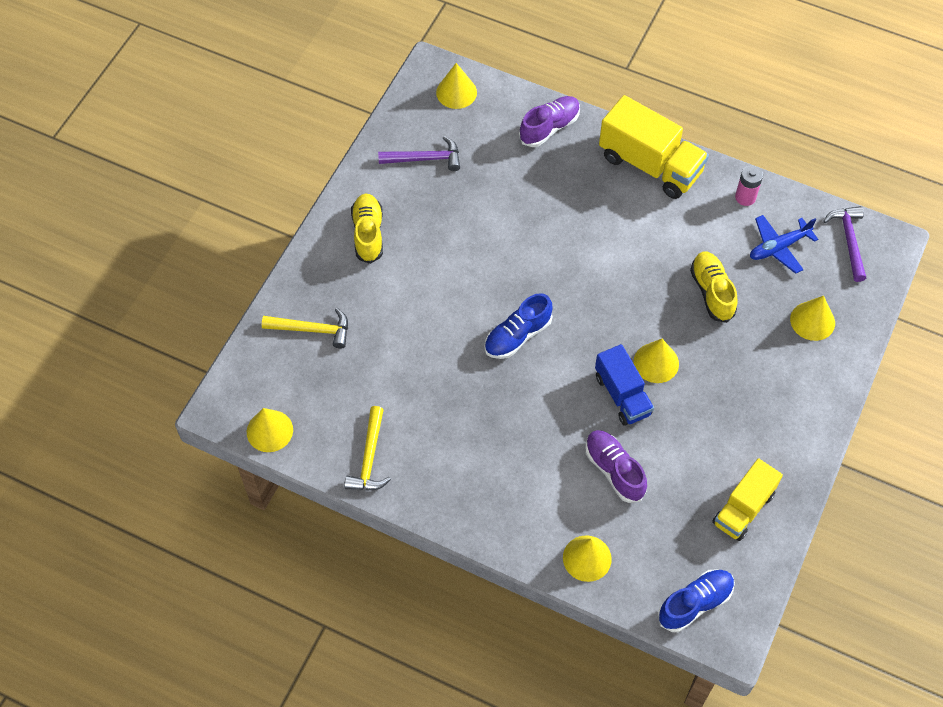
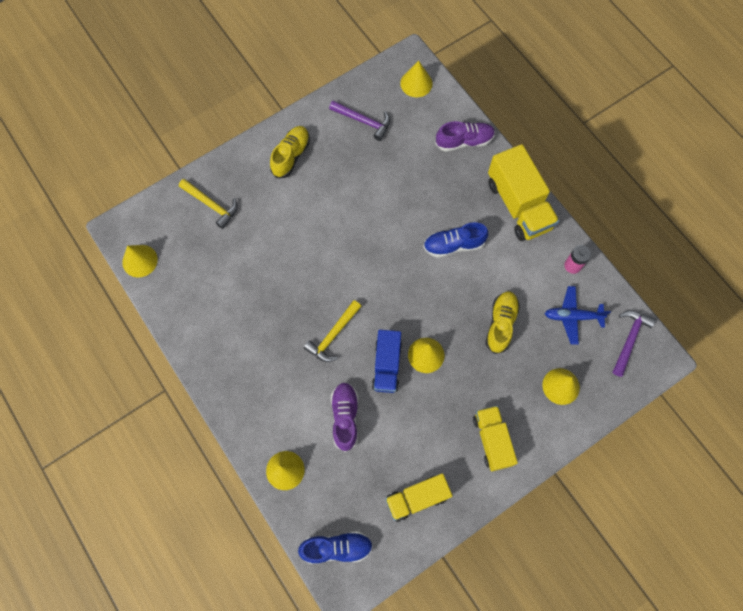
camera: 30 degrees right, 10 degrees up
(369, 458) = (190, 315): yellow hammer -> yellow hammer (333, 335)
(517, 336) = (343, 282): blue shoe -> blue shoe (453, 245)
(780, 410) = (492, 440): none -> yellow truck

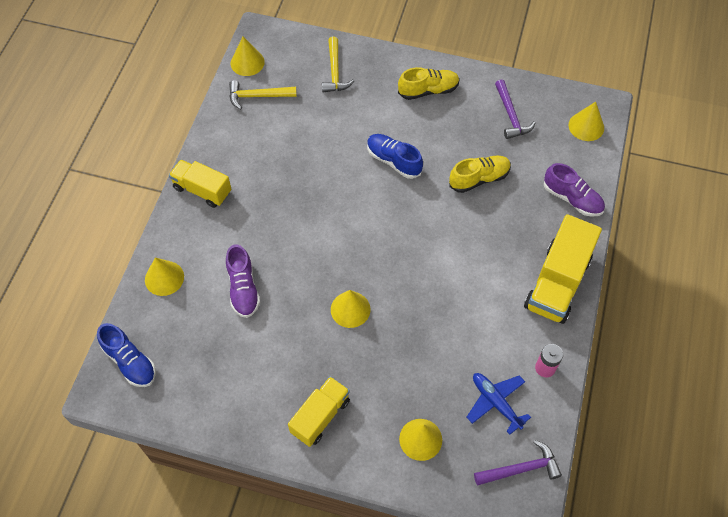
camera: 50 degrees right, 10 degrees down
(333, 335) = (305, 229): yellow hammer -> yellow hammer (258, 96)
(345, 417) = (243, 288): purple shoe -> purple shoe turned 120 degrees clockwise
(386, 365) = (314, 287): blue truck -> none
(417, 498) = (219, 392): yellow truck -> yellow truck (202, 190)
(453, 245) = (468, 259): blue shoe -> blue shoe (393, 161)
(500, 324) = (432, 348): yellow shoe -> yellow shoe (479, 179)

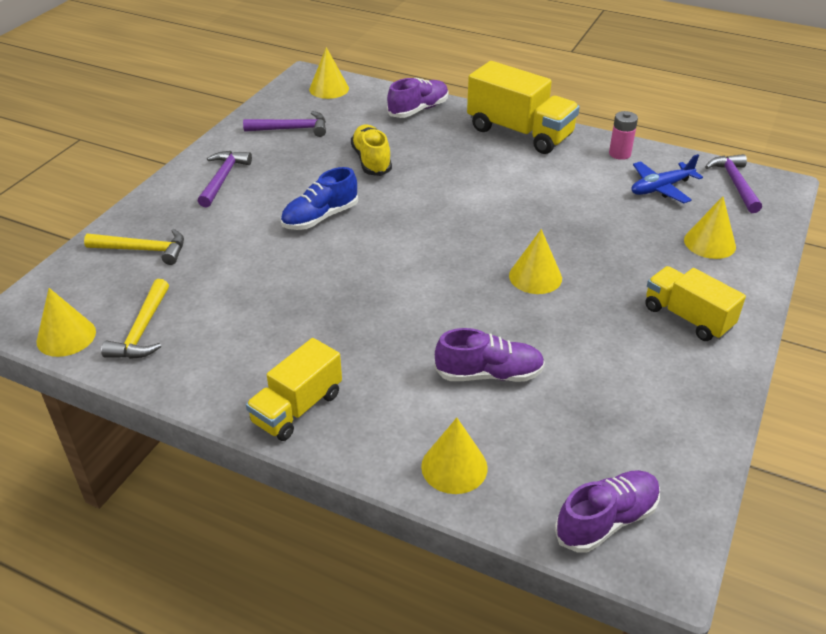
camera: 80 degrees left, 20 degrees down
(130, 361) = (606, 520): blue shoe -> purple shoe
(428, 90) = (223, 179): yellow shoe -> purple hammer

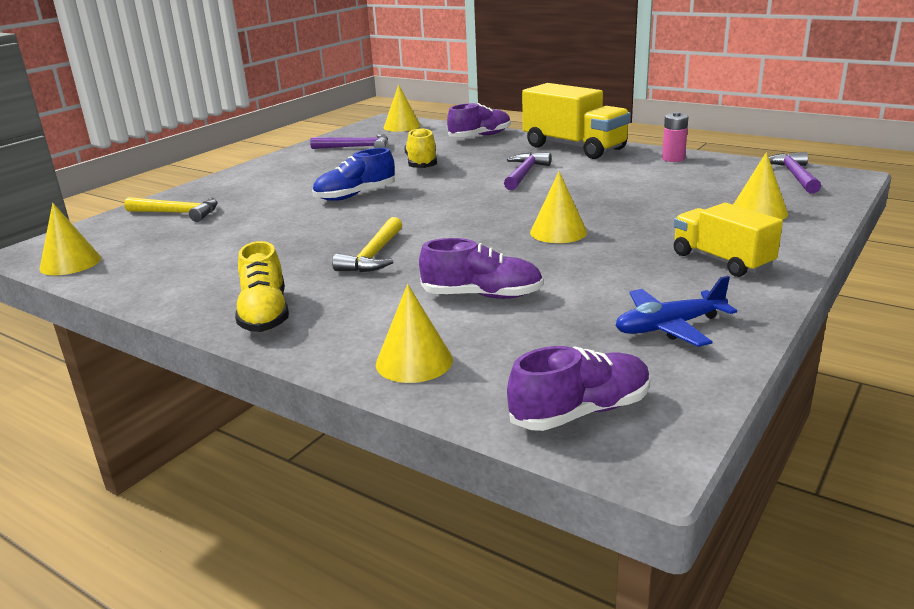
camera: 10 degrees right, 15 degrees down
(142, 330) = (144, 260): yellow hammer -> yellow hammer (374, 255)
(223, 179) = (276, 174): purple hammer -> purple hammer (524, 174)
(297, 408) = (265, 314): yellow truck -> yellow shoe
(661, 188) = (712, 178): blue plane -> blue plane (669, 327)

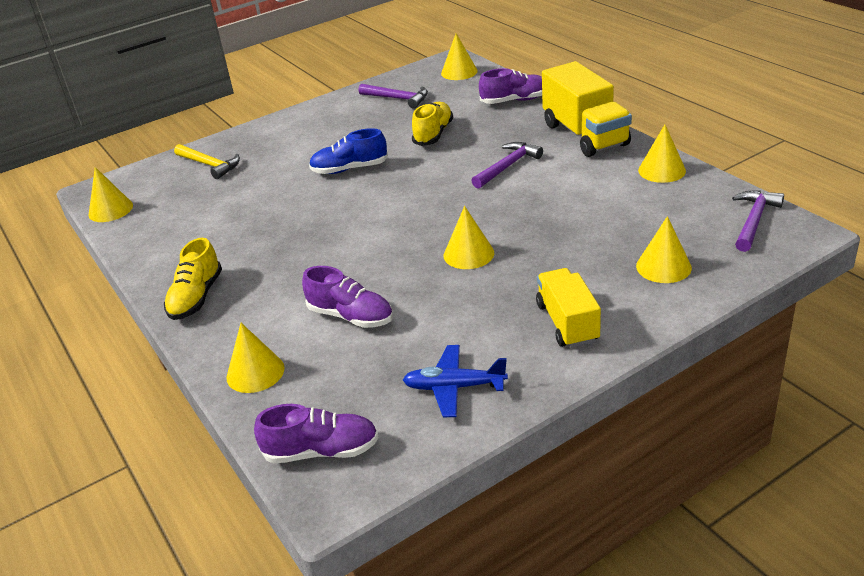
camera: 25 degrees right, 10 degrees up
(374, 255) = (310, 250): yellow hammer -> none
(673, 159) = (662, 170): pink battery -> yellow cone

